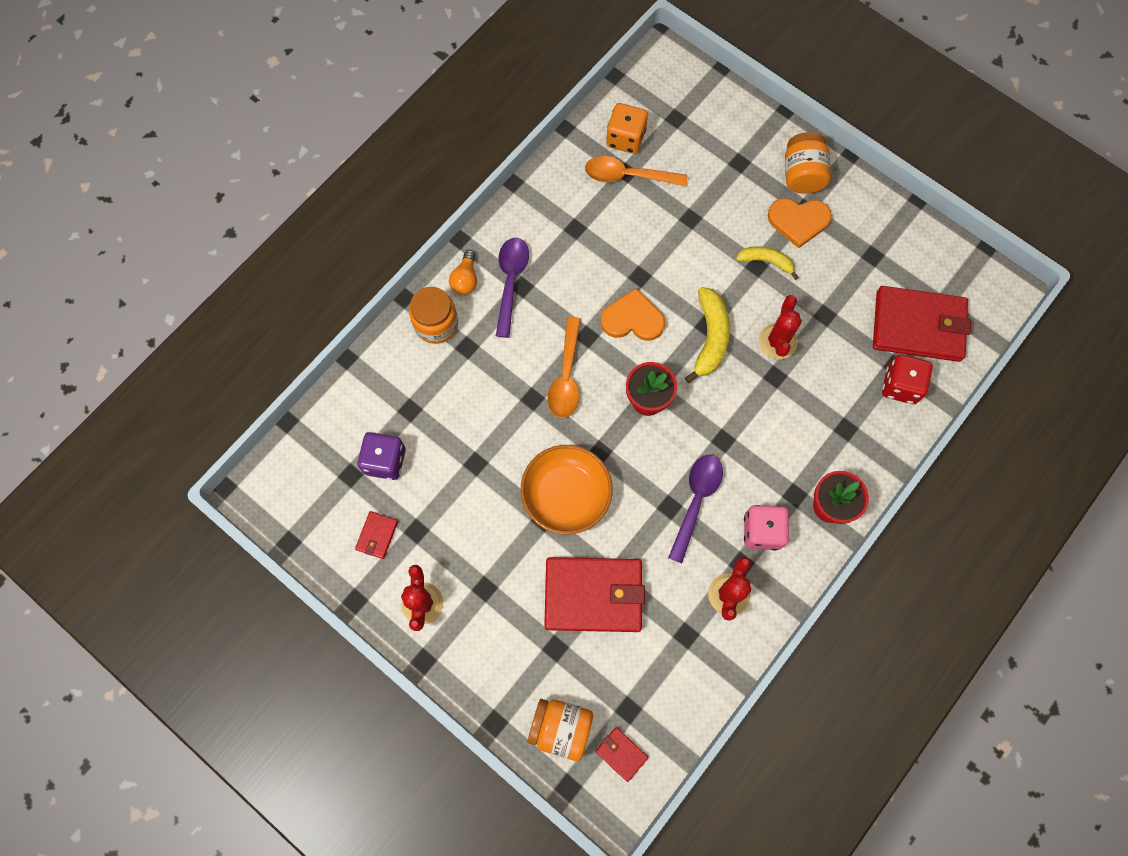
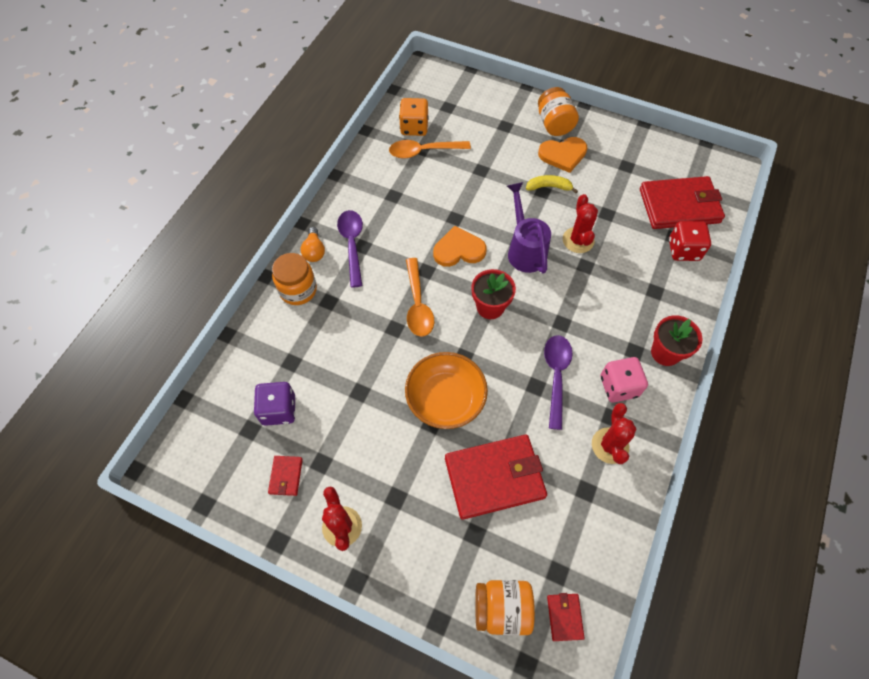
camera: 15 degrees left, 10 degrees down
(621, 754) = (564, 617): red wallet -> red wallet turned 60 degrees clockwise
(710, 338) = (524, 249): yellow banana -> purple watering can

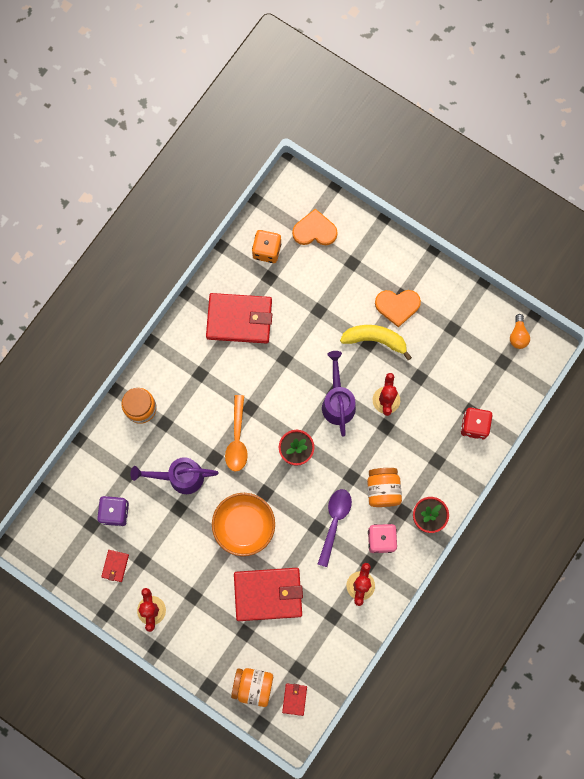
camera: 10 degrees right, 15 degrees up
(314, 251) = (158, 372): orange light bulb -> orange light bulb (518, 335)
(352, 244) = (191, 371): purple spoon -> none
(355, 356) = (180, 477): none -> purple watering can
(423, 151) = (270, 280): orange spoon -> none
(459, 249) = (281, 392): orange heart -> orange heart (314, 230)
(549, 187) = (375, 340): yellow banana -> yellow banana, size x1.57
(554, 124) = (398, 269): orange jar -> orange jar (383, 489)
(679, 206) = (486, 380): red wallet -> red wallet (239, 319)

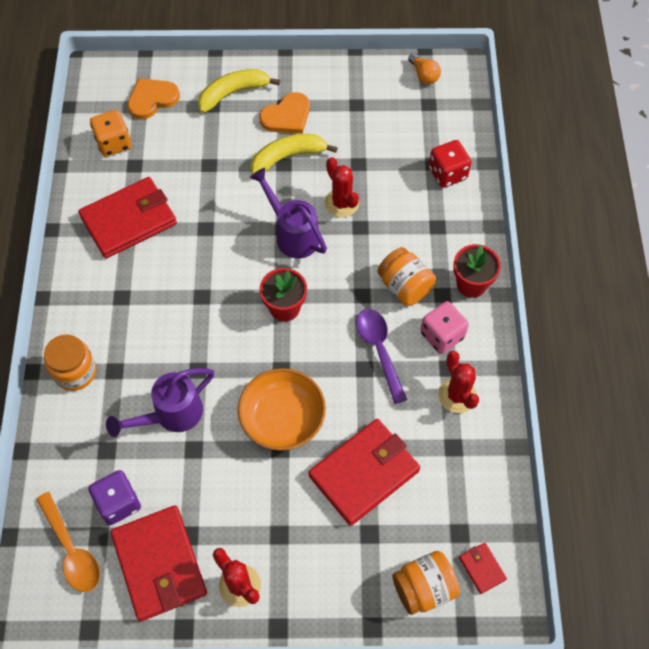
camera: 35 degrees left, 15 degrees down
(115, 566) = (159, 564): red wallet -> red wallet, size x2.30
(237, 439) = (210, 335): orange spoon -> orange spoon (72, 550)
(373, 262) = (233, 93): none -> yellow banana

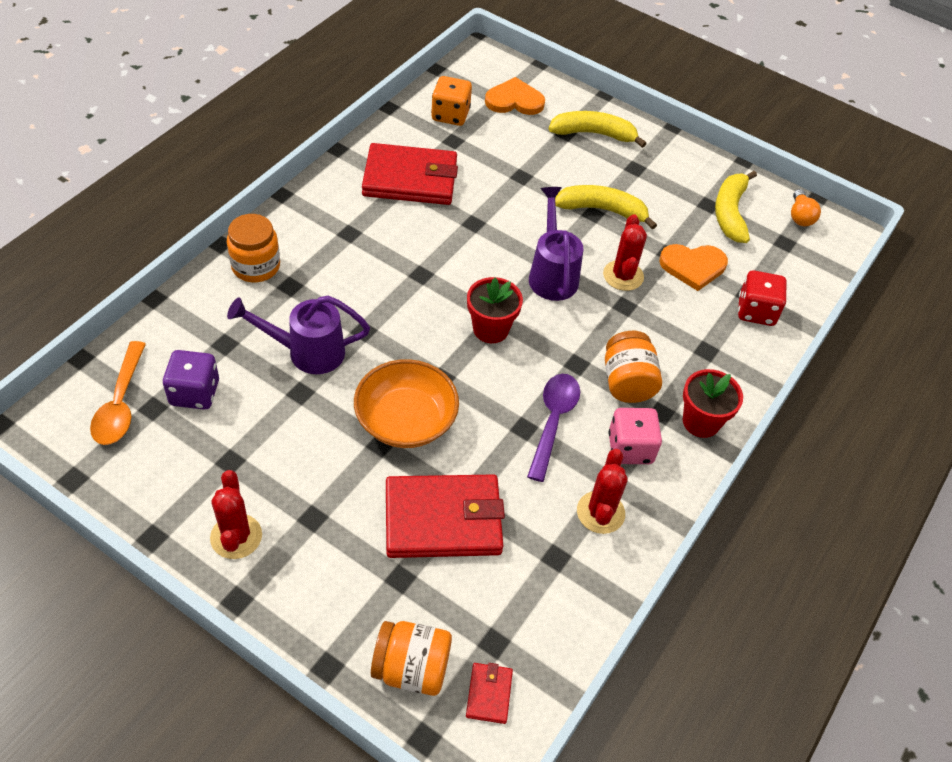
camera: 30 degrees right, 10 degrees down
(159, 564) = (182, 467): red wallet -> none
(287, 116) = (630, 178): orange heart -> orange heart (693, 266)
(376, 102) = (730, 213): none -> yellow banana

